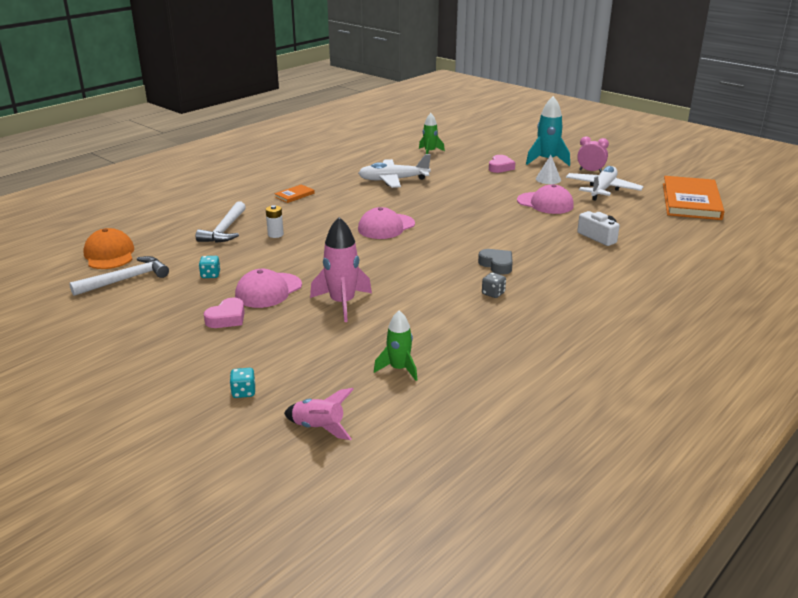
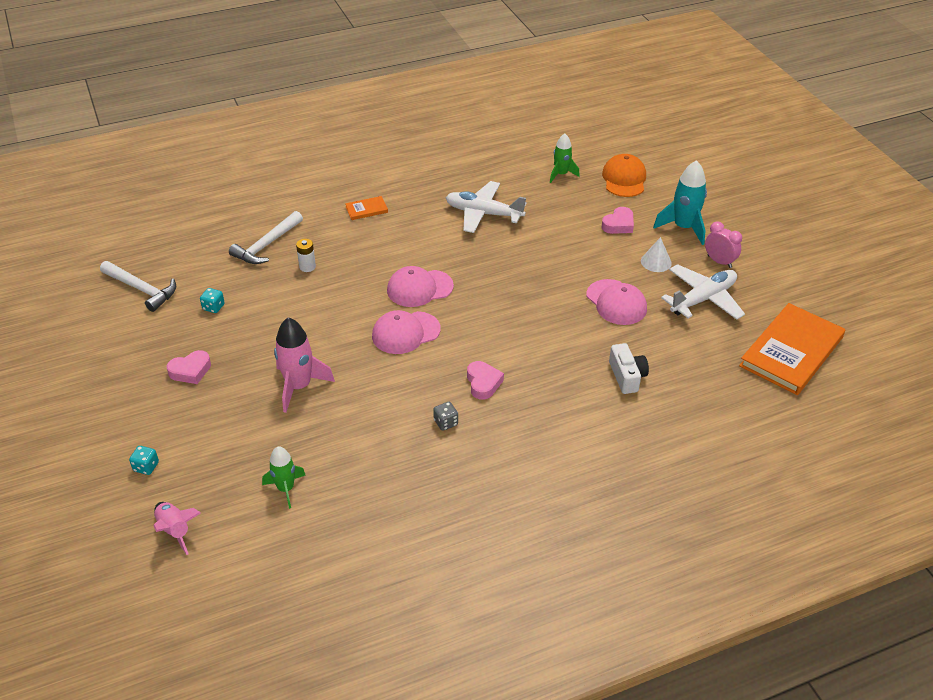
camera: 25 degrees right, 15 degrees up
(109, 254) = (148, 249): orange cap -> orange cap (624, 179)
(126, 279) = (142, 289): white hammer -> white hammer turned 45 degrees clockwise
(268, 290) = (248, 346): pink cap -> pink cap (405, 333)
(497, 265) = (483, 383): grey heart -> pink heart

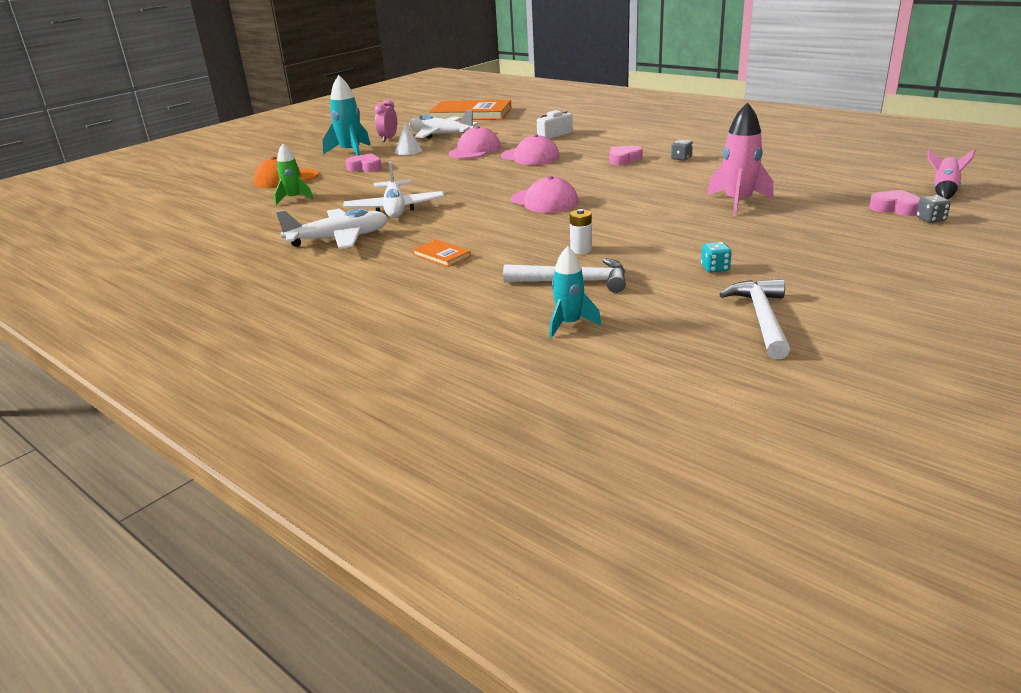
camera: 115 degrees left, 15 degrees down
(146, 467) = (930, 219): turquoise dice -> grey dice
(190, 371) = (810, 244): pink heart -> pink heart (895, 208)
(221, 223) = (569, 324): none -> turquoise rocket
(286, 489) = (833, 176): green rocket -> none
(405, 333) = (610, 190): pink cap -> pink cap (530, 157)
(445, 178) = (339, 239): none -> white plane

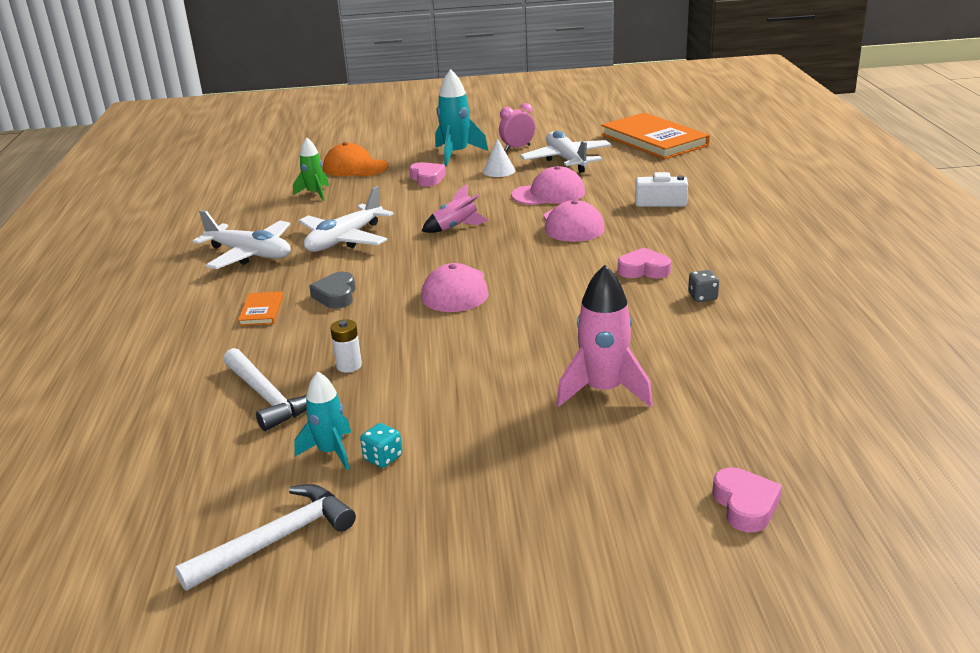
camera: 45 degrees right, 0 degrees up
(473, 230) = (336, 295): none -> grey heart
(569, 324) = (169, 439): turquoise rocket -> turquoise rocket (331, 452)
(930, 219) = (741, 549): grey dice -> none
(944, 191) = (882, 521): pink rocket -> pink rocket (456, 227)

